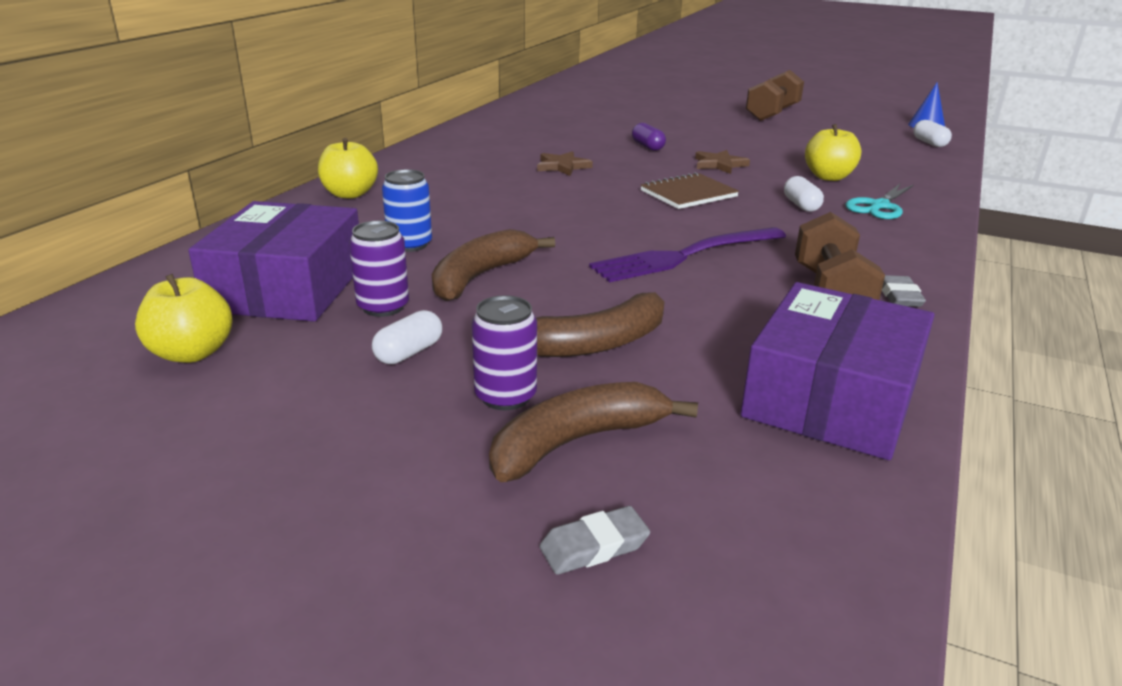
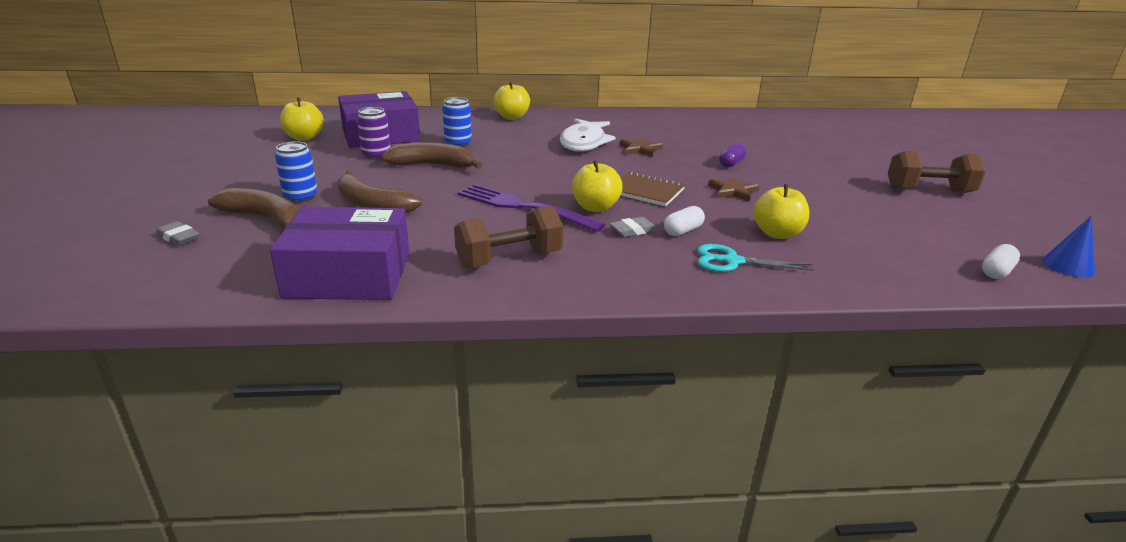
camera: 60 degrees right, 0 degrees up
(409, 352) = (332, 170): white capsule -> none
(505, 396) = (300, 197): purple can -> blue can
(506, 183) = (584, 142): none -> white fish
(714, 224) = (595, 207): none -> yellow apple
(899, 296) = (532, 285): grey eraser -> grey eraser (633, 230)

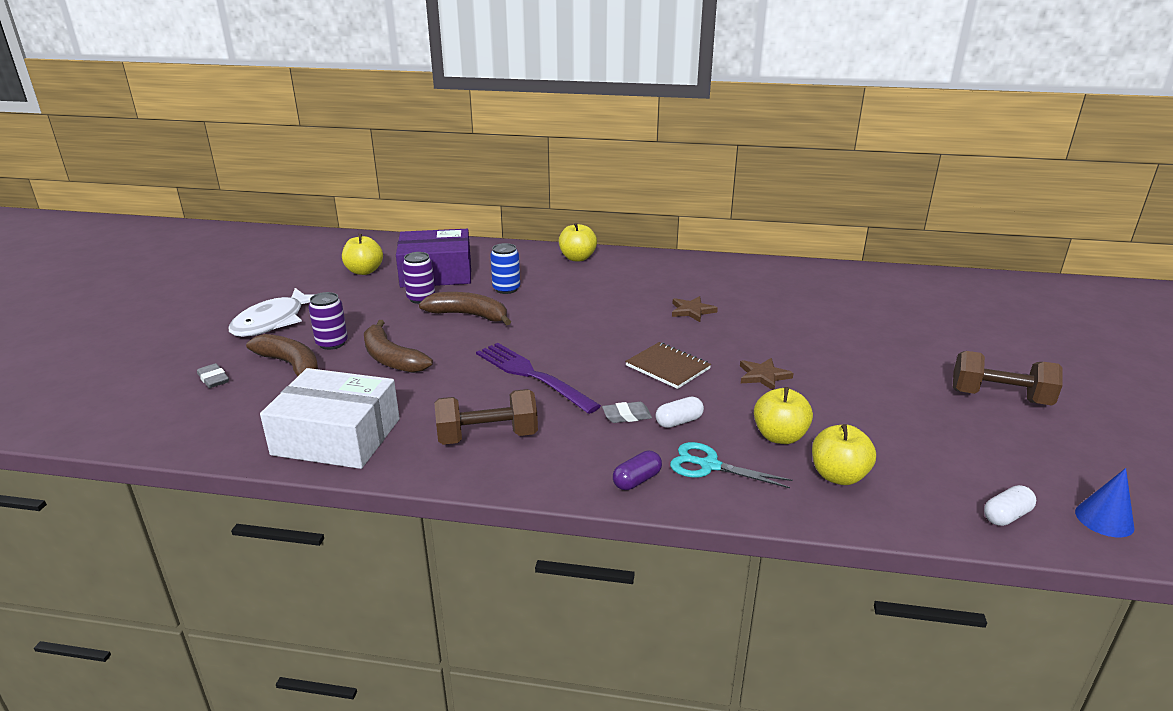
camera: 15 degrees right, 0 degrees up
(300, 197) = (332, 343): blue can -> purple can
(348, 275) = (336, 437): purple box -> white box
(584, 142) = (636, 297): white fish -> white fish (273, 322)
(595, 207) = (604, 383): yellow apple -> yellow apple (838, 476)
(731, 163) = (783, 338): purple capsule -> purple capsule (637, 480)

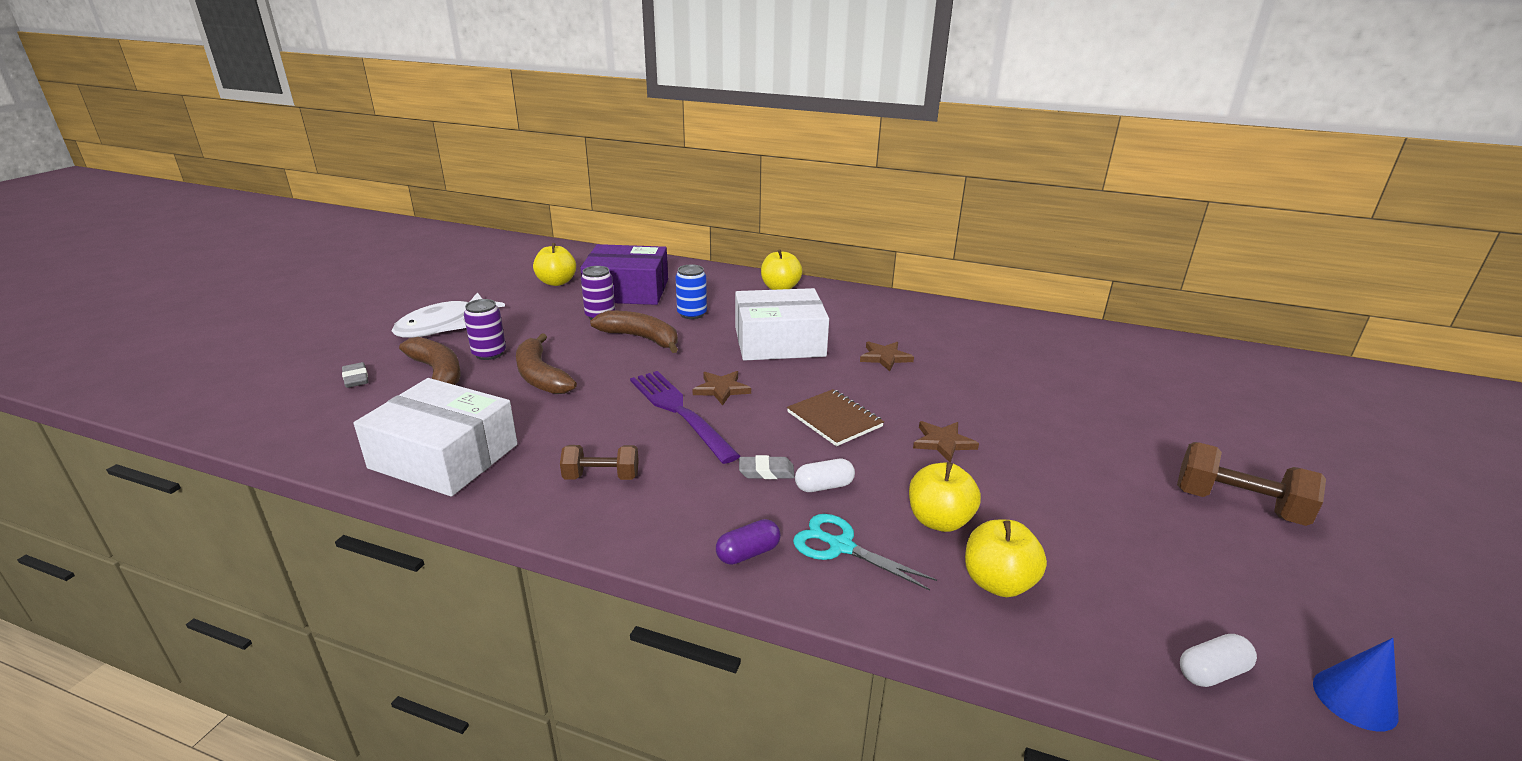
camera: 10 degrees right, 0 degrees up
(487, 437) = (601, 477): brown dumbbell -> brown dumbbell, size x0.65
(561, 352) = (721, 389): none -> brown star
(595, 306) = (779, 342): none -> white box

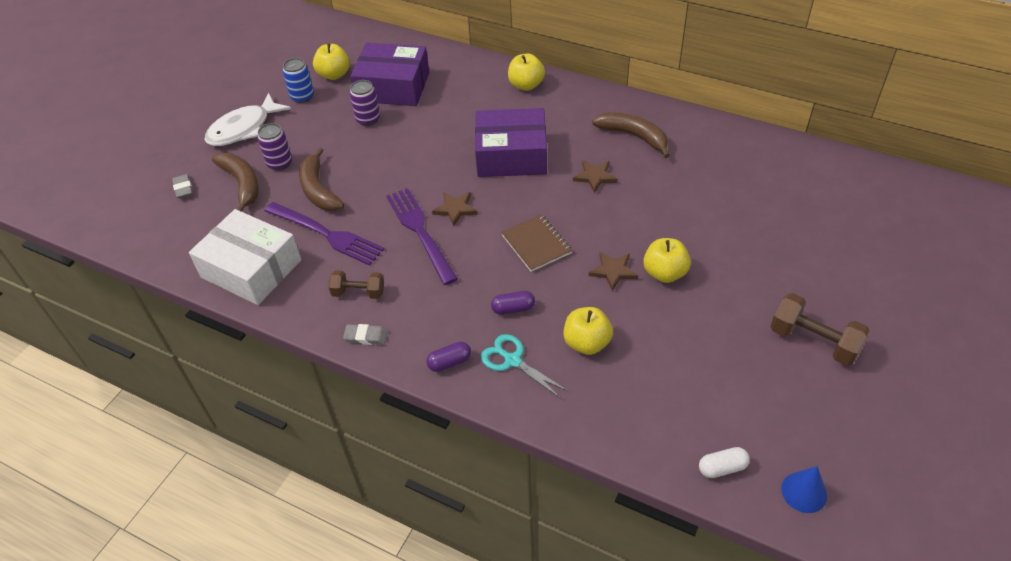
camera: 10 degrees right, 20 degrees up
(552, 417) = (326, 234): none -> purple fork
(641, 338) = (399, 148): brown banana -> brown banana (634, 136)
(692, 314) = (444, 119): blue can -> blue can (302, 97)
(766, 471) = (474, 293): grey eraser -> grey eraser (366, 337)
(779, 342) = (511, 155): white box -> purple box
(824, 486) = (513, 308): white capsule -> purple capsule
(998, 582) = (610, 395): yellow apple -> yellow apple (664, 273)

